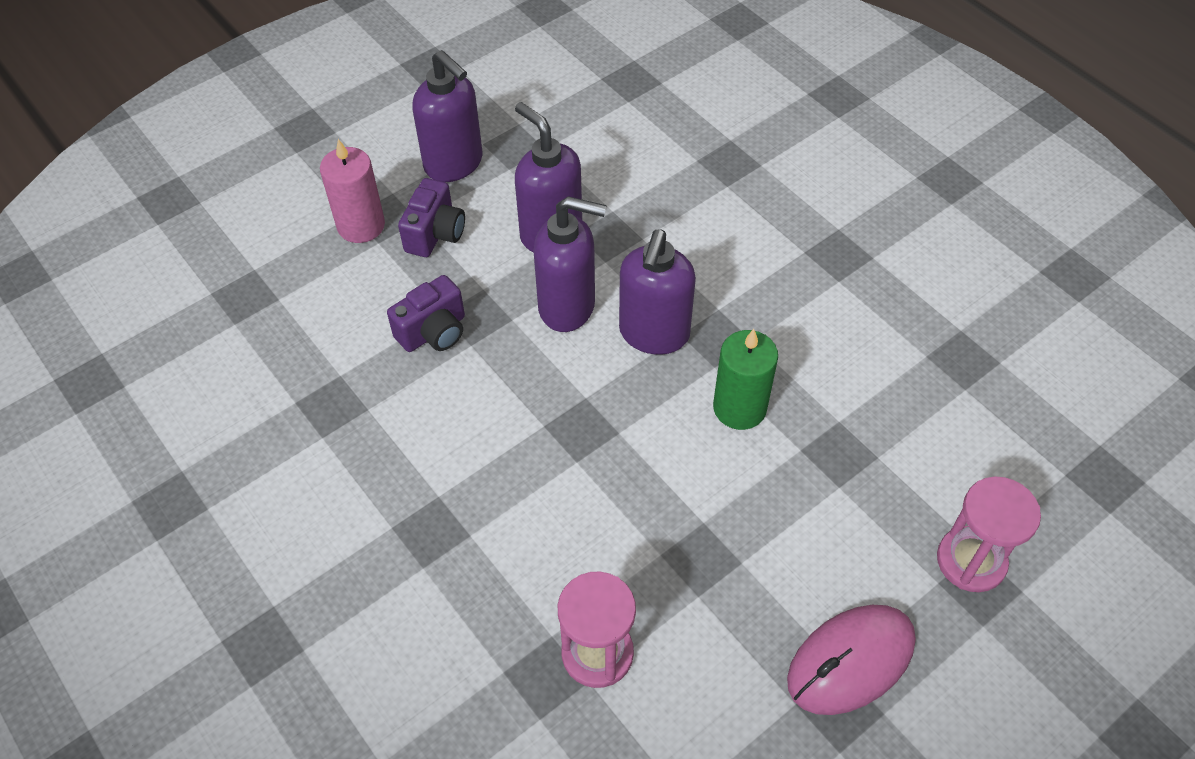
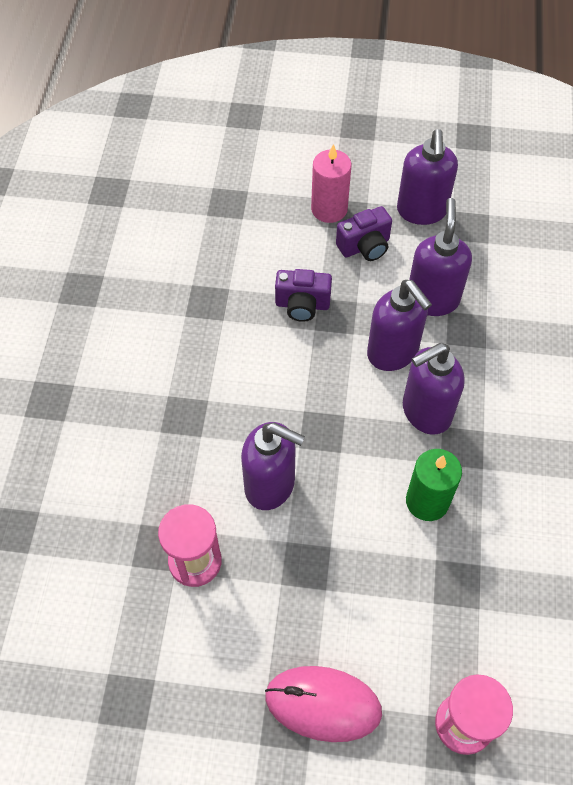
camera: 45 degrees right, 5 degrees up
(589, 518) = (270, 485): none -> purple soap dispenser

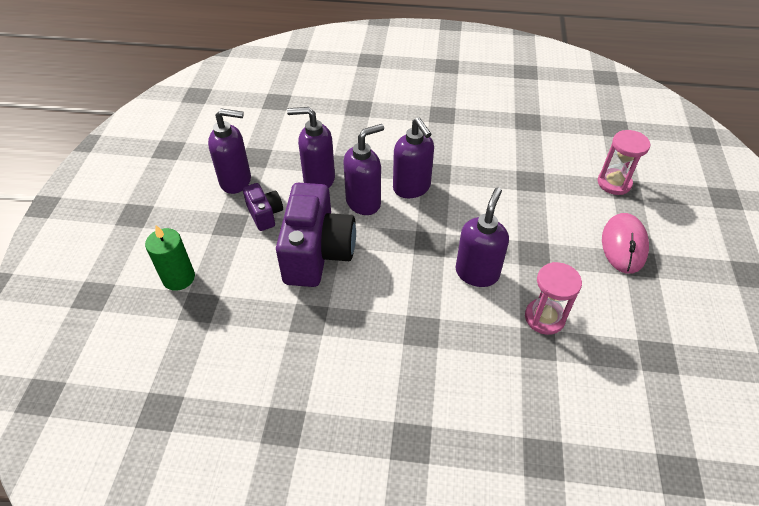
camera: 90 degrees left, 10 degrees down
(302, 305) = (317, 253): purple camera -> purple camera, size x2.02
(329, 209) = (222, 235): pink candle -> none
(427, 501) = (478, 191): green candle -> green candle (178, 278)

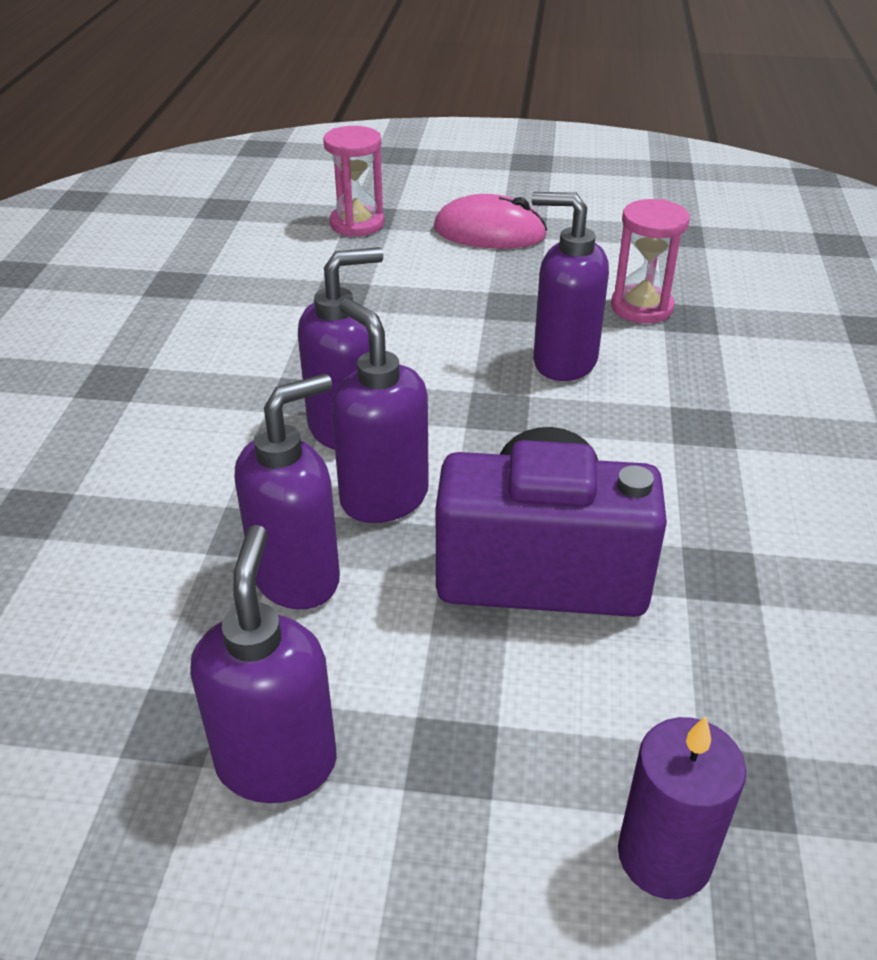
camera: 90 degrees left, 10 degrees down
(178, 278) = (664, 856): green candle -> purple candle
(265, 214) = (418, 677): purple camera -> none
(318, 180) = (297, 577): purple soap dispenser -> purple soap dispenser turned 135 degrees counterclockwise

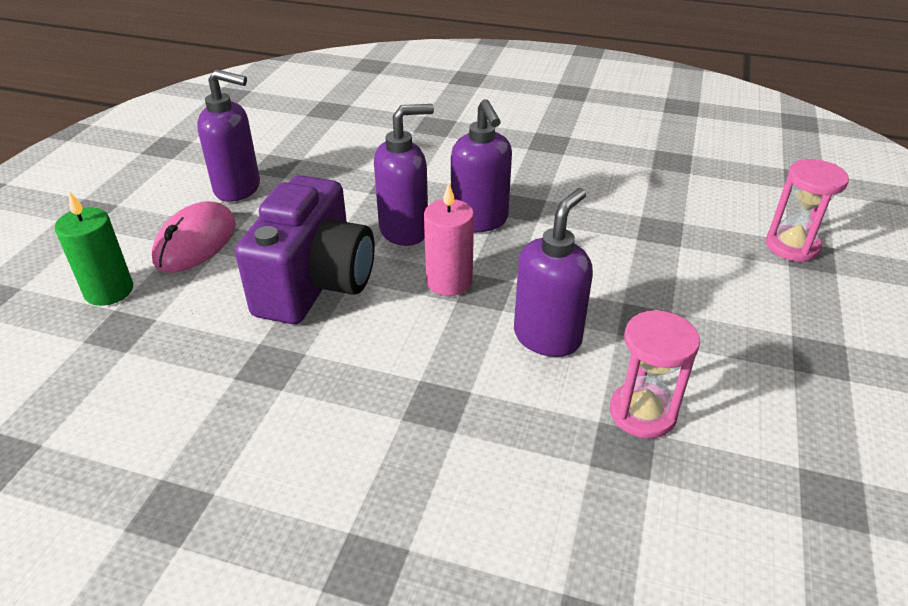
camera: 100 degrees right, 0 degrees up
(297, 577) = (350, 198): purple soap dispenser -> none
(489, 232) = (795, 328): pink mouse -> pink mouse (195, 242)
(491, 441) = (449, 281): none -> pink candle
(664, 856) = (109, 291): purple candle -> green candle

